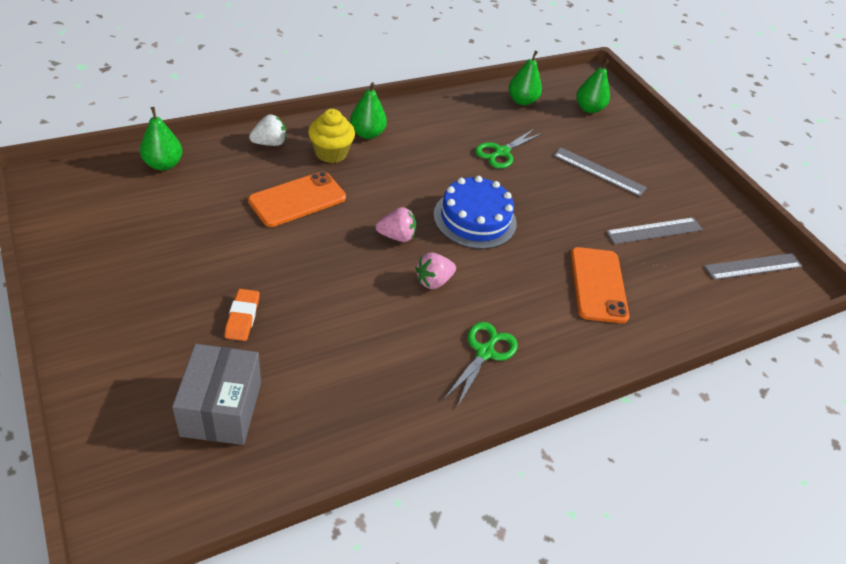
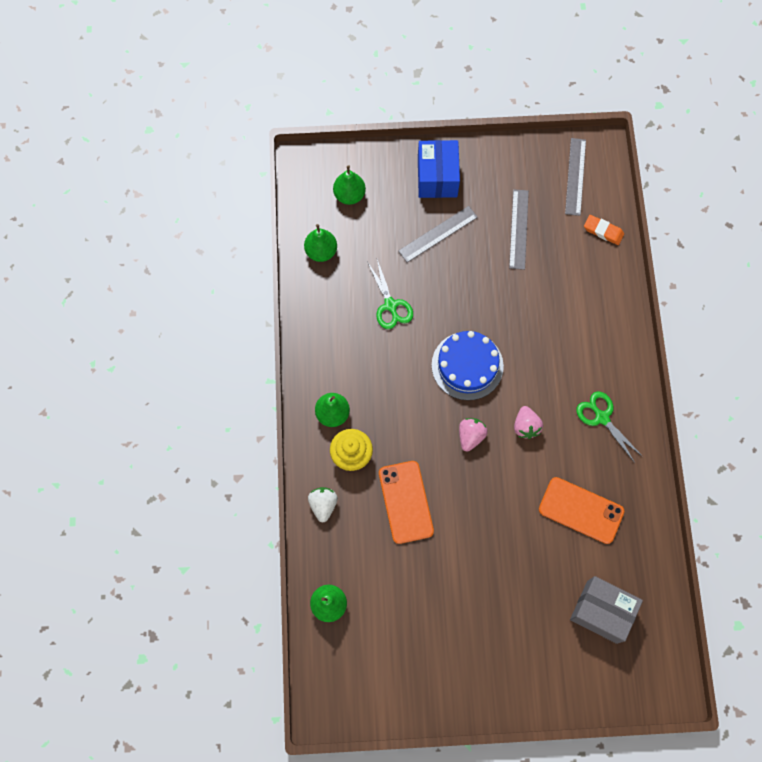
camera: 60 degrees left, 25 degrees up
(242, 317) = (524, 578): orange eraser -> orange eraser (603, 231)
(598, 285) = (562, 305): orange phone -> orange phone (581, 510)
(655, 161) = (437, 177): none -> blue box

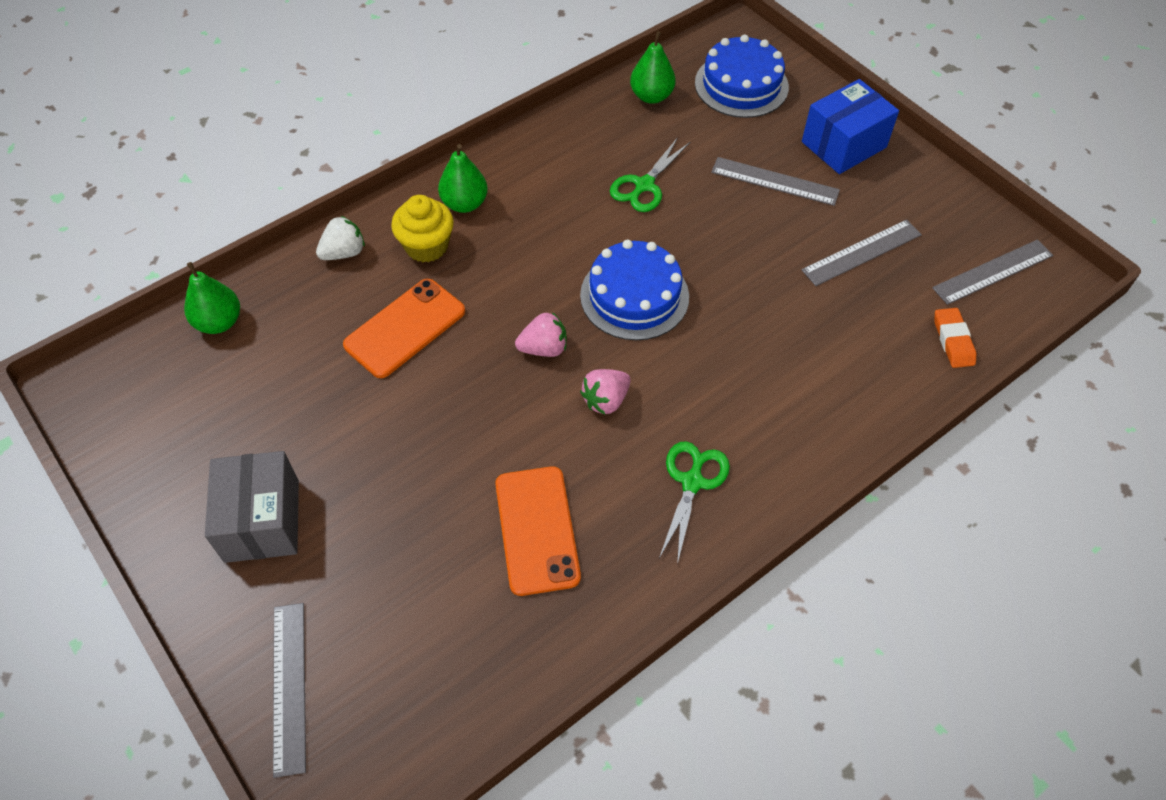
camera: 55 degrees right, 15 degrees down
(349, 195) = (741, 85): green pear -> blue cake
(592, 680) = (289, 686): none -> grey ruler
(602, 611) = (403, 641): grey box -> grey box (262, 520)

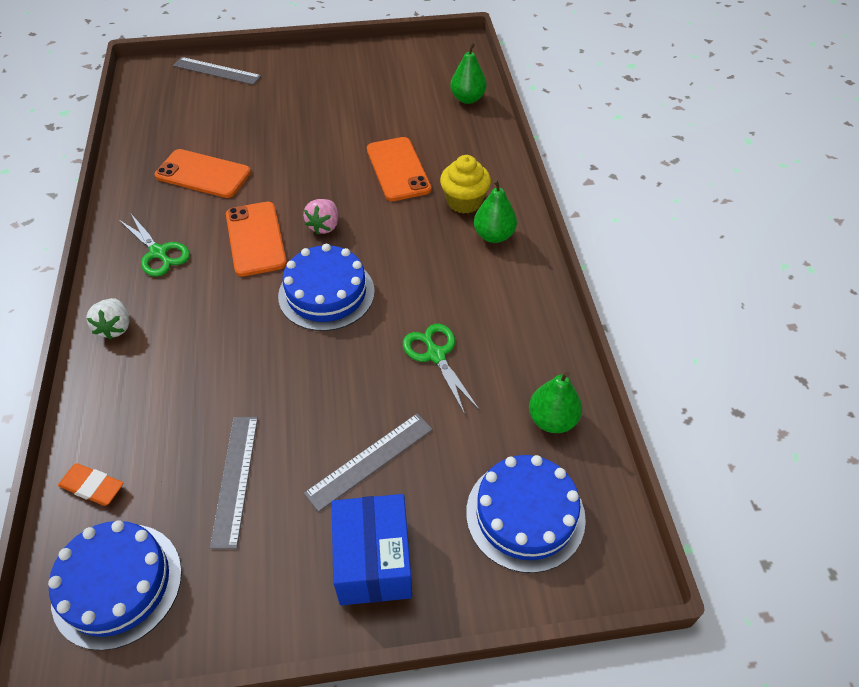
camera: 120 degrees right, 5 degrees down
(262, 520) = (314, 83): grey box -> none
(344, 252) = (488, 162): white strawberry -> white strawberry (115, 327)
(606, 400) = (256, 239): pink strawberry -> orange phone
(993, 272) = (117, 584): grey ruler -> blue cake

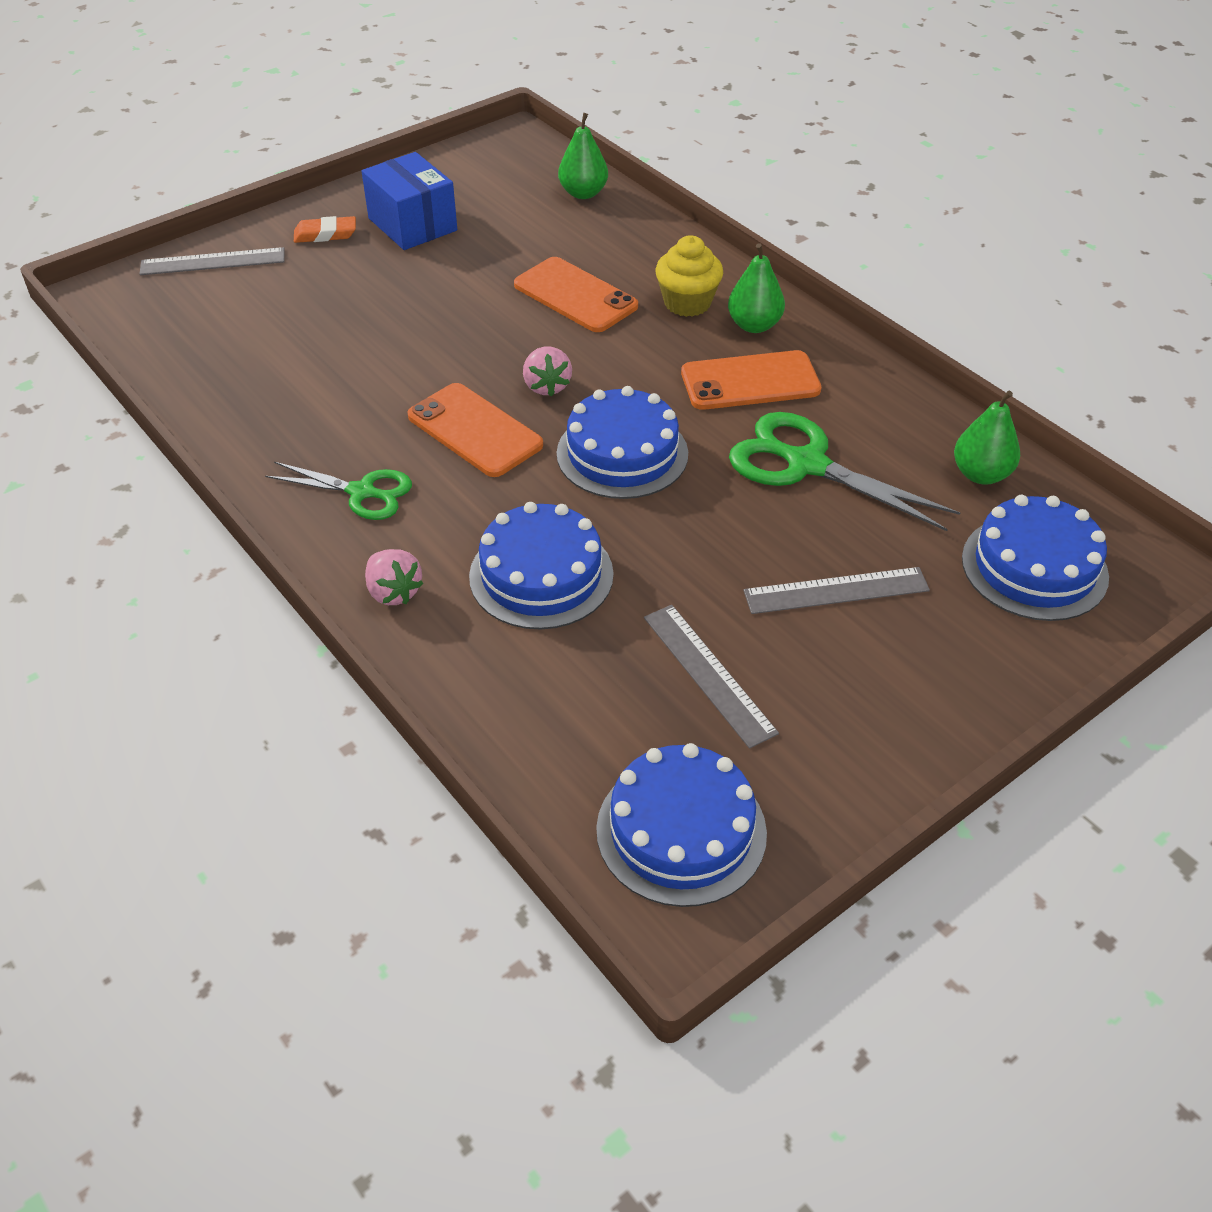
camera: 30 degrees left, 5 degrees down
(92, 487) = (548, 758): orange eraser -> orange eraser (325, 234)
(115, 327) = (393, 592): white strawberry -> pink strawberry
(203, 174) = (326, 386): orange phone -> orange phone (750, 381)
(203, 356) = (541, 575): none -> blue cake
(370, 461) = (836, 591): grey ruler -> grey ruler turned 60 degrees clockwise
(374, 561) = (930, 675): blue box -> blue box (412, 224)
(436, 355) = (806, 465): green scissors -> green scissors, size x1.58

